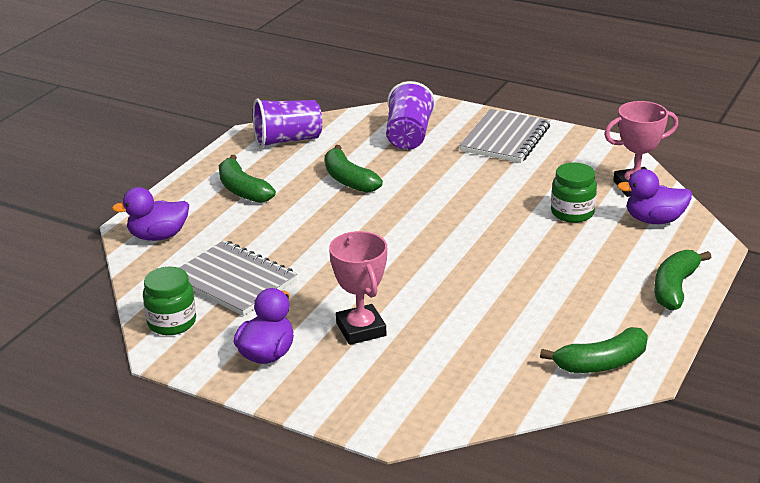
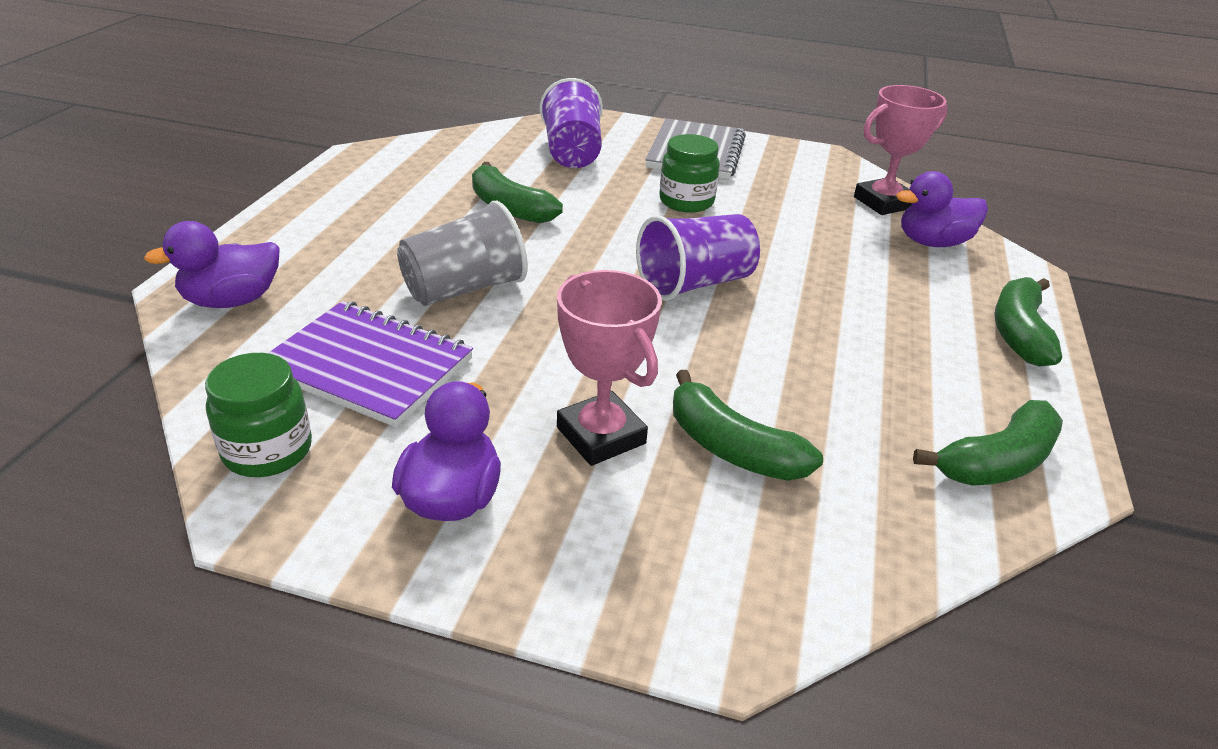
camera: 15 degrees left, 5 degrees up
(234, 281) = (368, 366): grey notebook -> purple notebook
(242, 190) = (359, 227): green banana -> green banana (731, 447)
(287, 140) = (411, 161): purple cup -> purple cup (695, 284)
(302, 236) = (464, 289): none -> grey cup
(572, 213) = (826, 238): green jar -> green jar (686, 202)

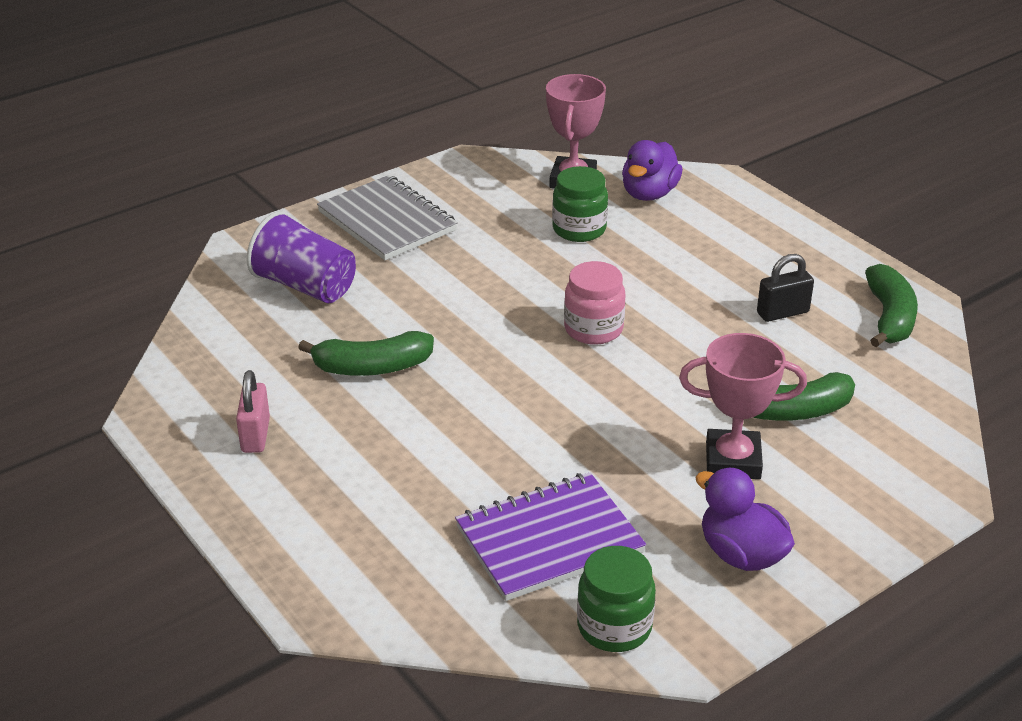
camera: 50 degrees left, 0 degrees up
(232, 300) = (369, 587): purple duck -> none
(376, 194) = (255, 435): none -> pink padlock
(464, 289) = (483, 447): grey cup -> none
(686, 202) = (467, 270): green jar -> green jar (579, 229)
(695, 284) = (593, 329): purple cup -> pink jar
(884, 381) = (782, 313): none -> black padlock
(1019, 333) = (783, 229): green banana -> none

